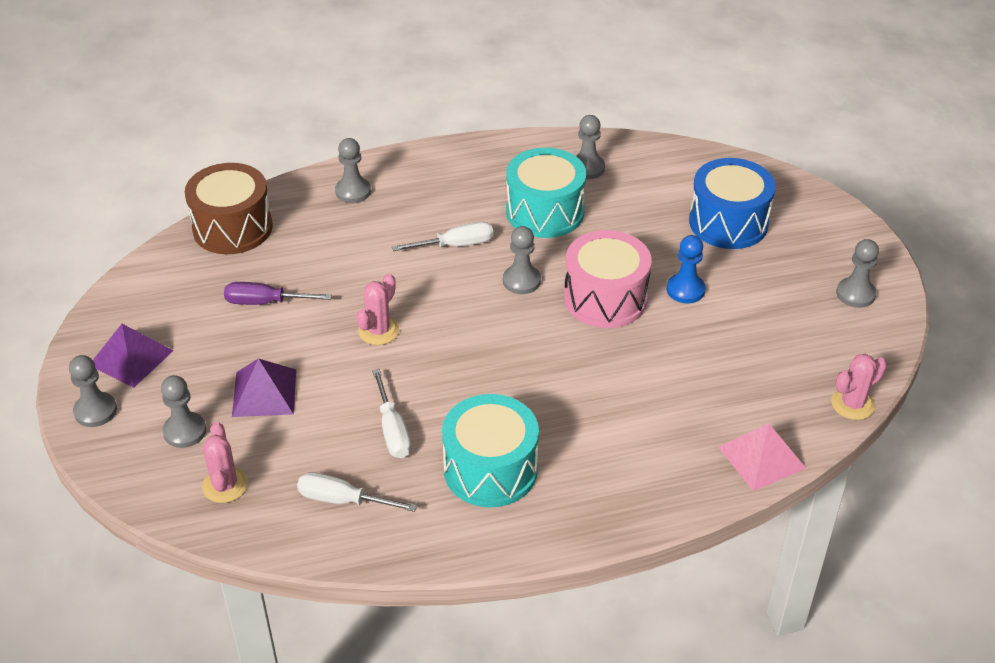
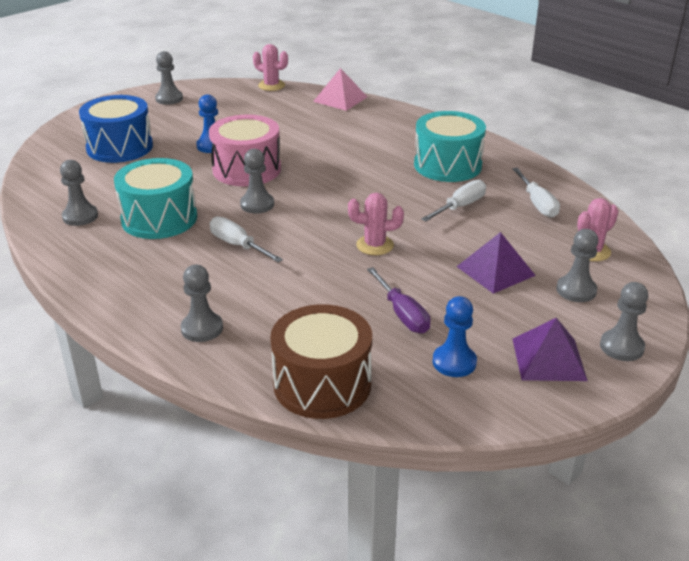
camera: 120 degrees left, 10 degrees down
(183, 303) = (454, 362): none -> blue pawn

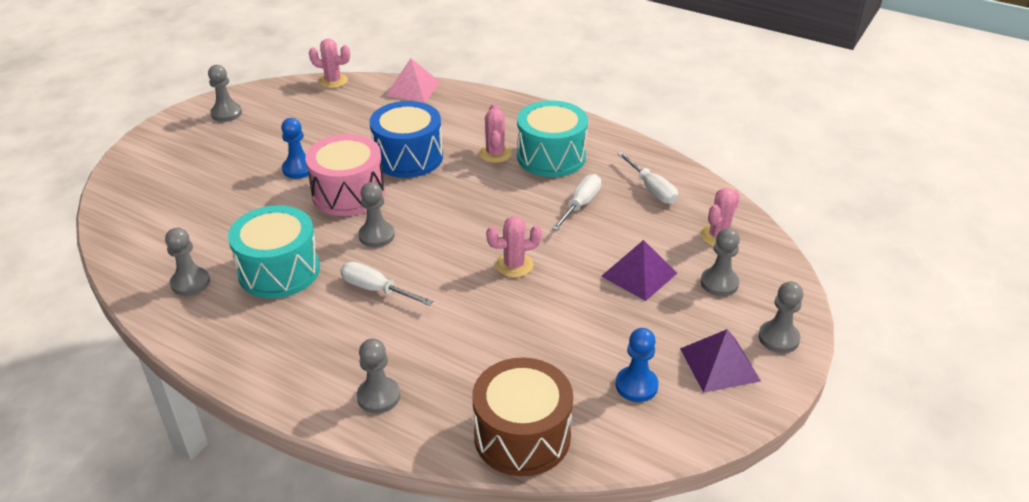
camera: 15 degrees left, 5 degrees up
(120, 147) = (197, 186): blue drum -> blue drum (408, 157)
(394, 156) = (495, 154): none -> pink cactus
(403, 314) = (570, 341): purple screwdriver -> none

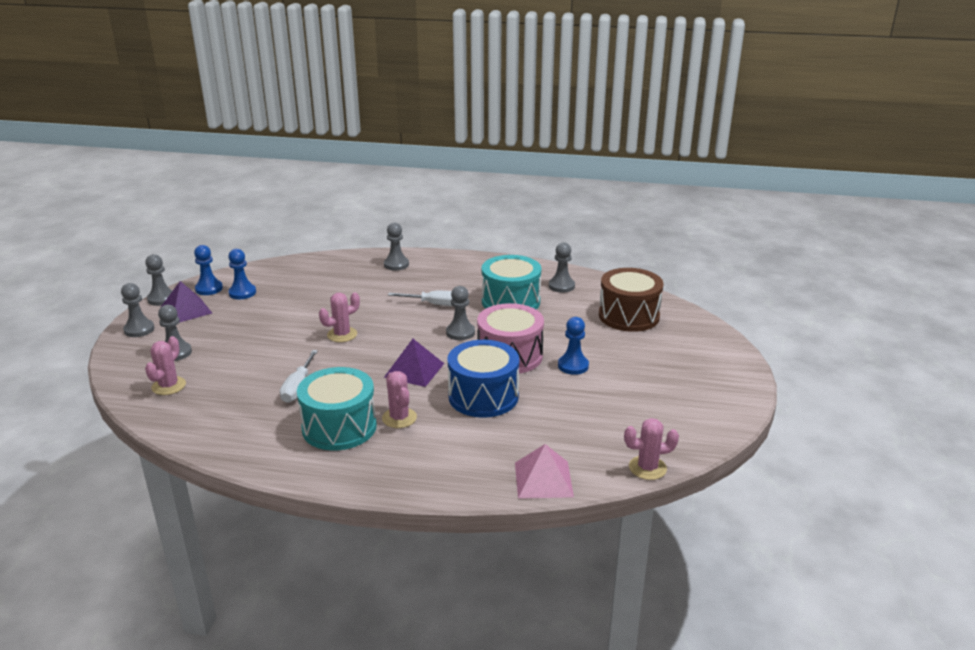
camera: 160 degrees right, 10 degrees down
(226, 113) = (707, 401): grey pawn -> grey pawn (161, 299)
(522, 436) = (307, 265): brown drum -> brown drum (628, 316)
(639, 274) = (241, 347): purple pyramid -> purple pyramid (414, 370)
(652, 190) = (228, 414): white screwdriver -> none
(690, 411) = (209, 289): none -> blue pawn

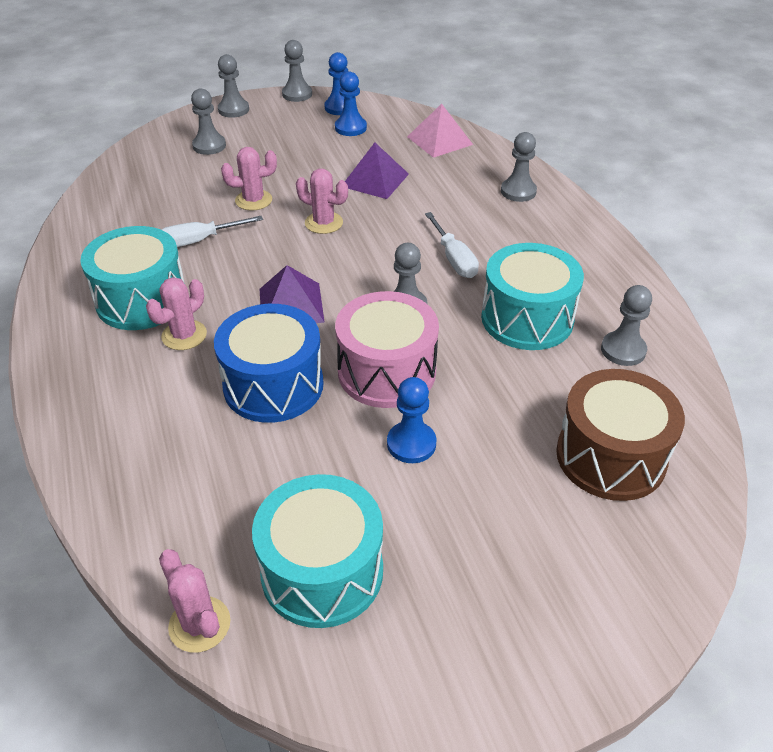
camera: 60 degrees right, 15 degrees up
(169, 386) = (151, 169): pink cactus -> pink cactus (253, 200)
(186, 310) = (288, 115): purple pyramid -> purple pyramid (375, 180)
(543, 479) = (120, 513): pink pyramid -> pink pyramid (439, 140)
(639, 419) = (322, 571): none -> turquoise drum

